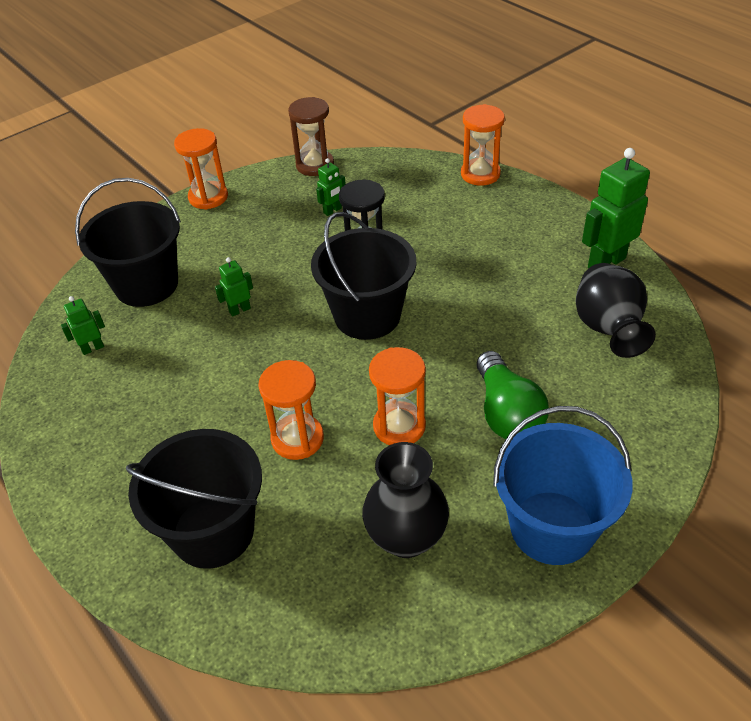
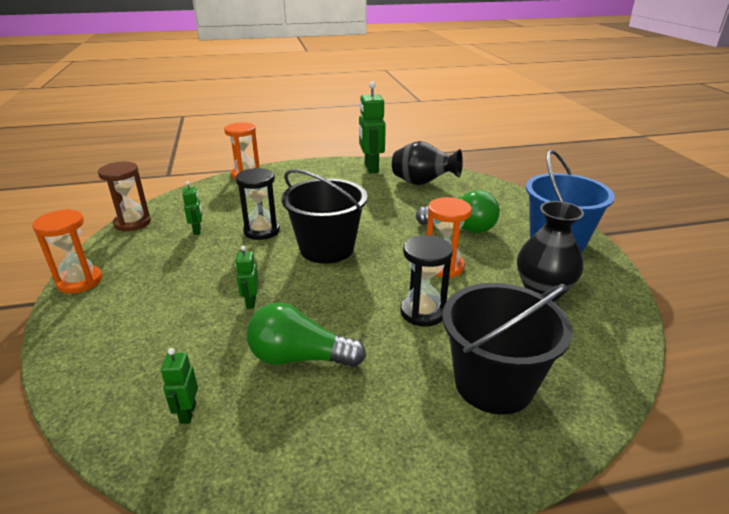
camera: 65 degrees left, 15 degrees down
(146, 285) = (143, 349): black bucket -> none
(182, 379) = (299, 358): none -> green light bulb
(297, 439) = (423, 312): orange hourglass -> black hourglass

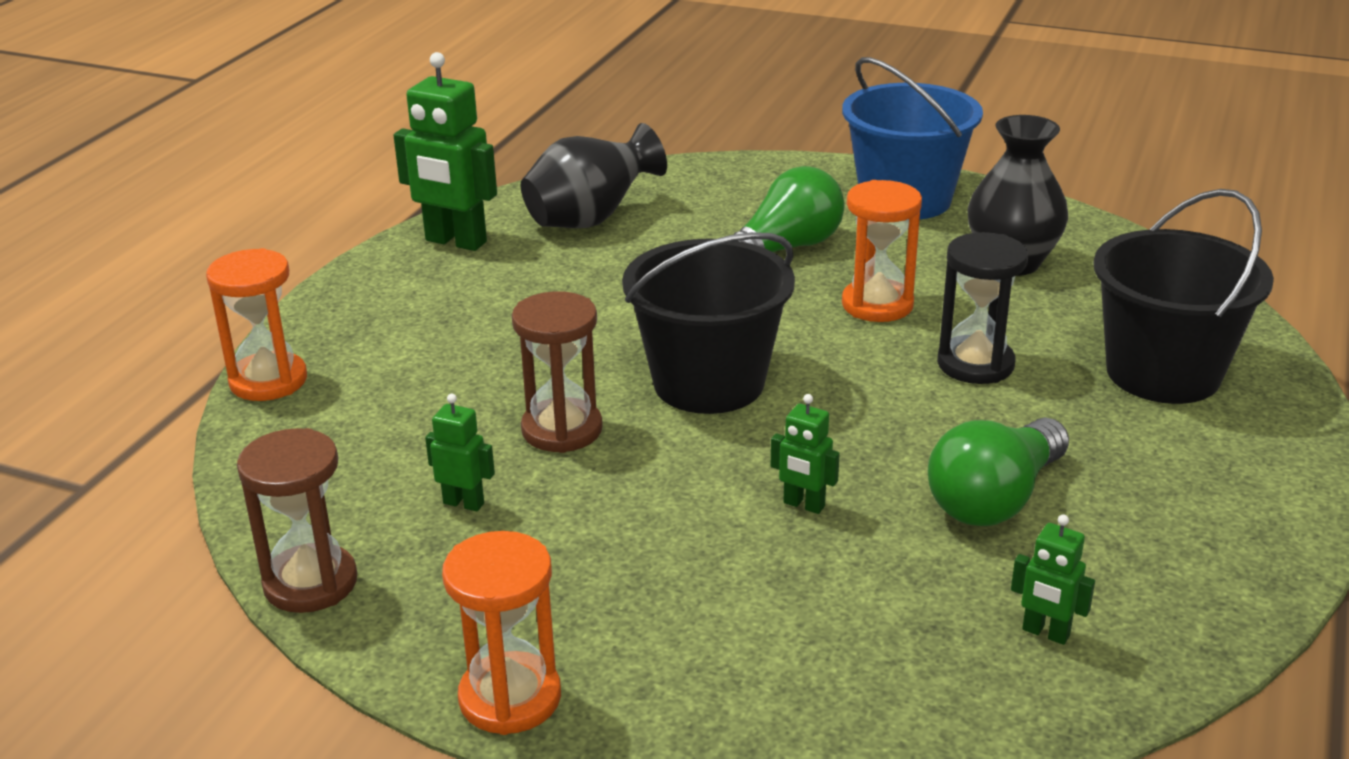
camera: 55 degrees left, 0 degrees up
(261, 231) = (562, 430): black hourglass -> brown hourglass

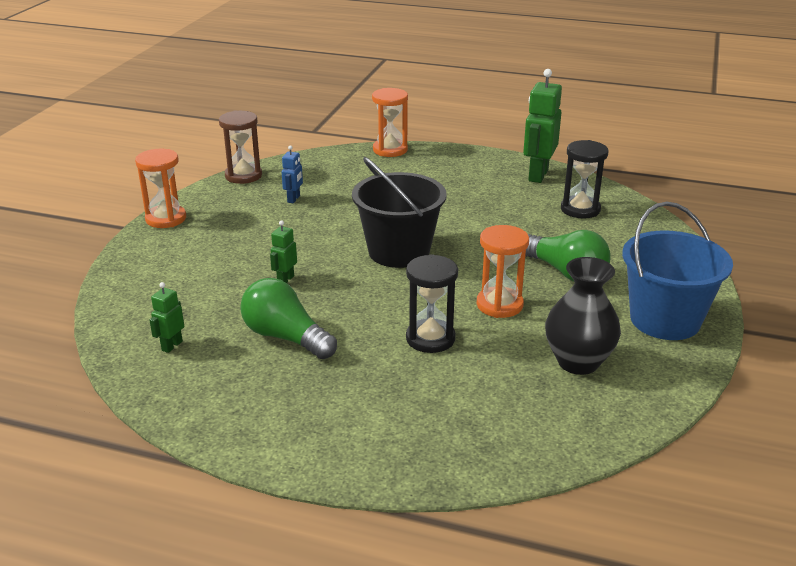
camera: 85 degrees right, 0 degrees up
(464, 503) = (294, 199): green robot -> blue robot
(562, 430) = (352, 216): brown hourglass -> none
(590, 220) = (580, 209): black vase -> black hourglass
(1163, 373) = (429, 416): black bucket -> none

